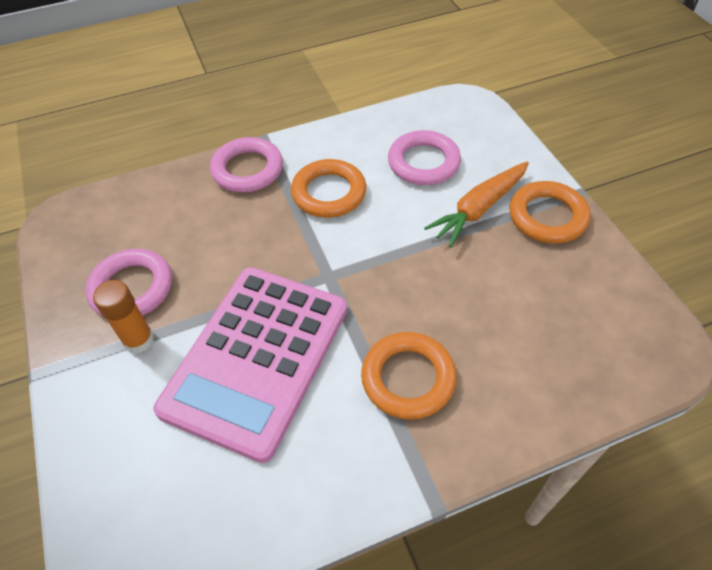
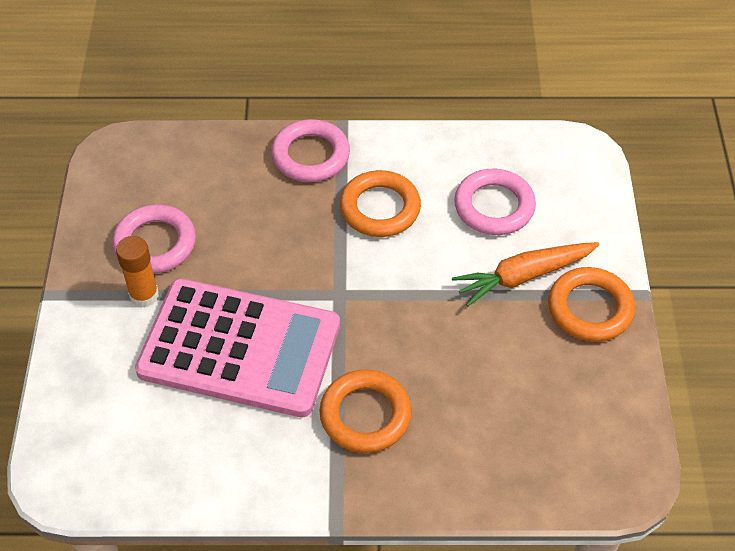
camera: 20 degrees right, 0 degrees up
(256, 358) = (239, 348): pink calculator -> pink calculator turned 120 degrees counterclockwise

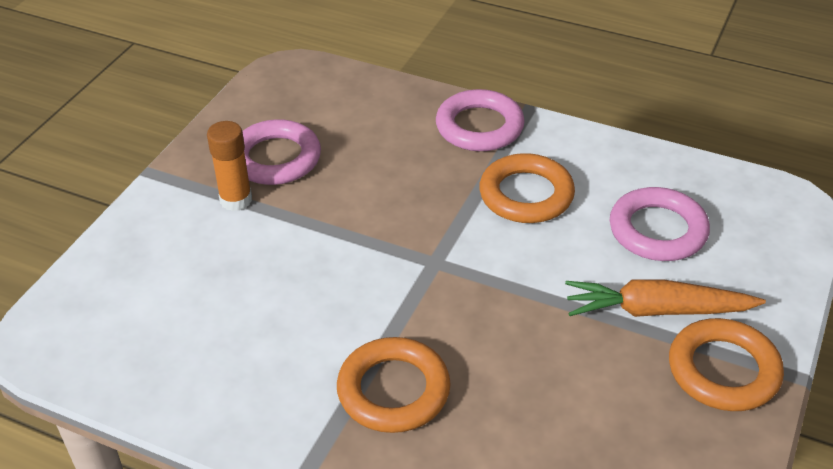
camera: 25 degrees right, 10 degrees down
(239, 348) = (299, 278): pink calculator -> none

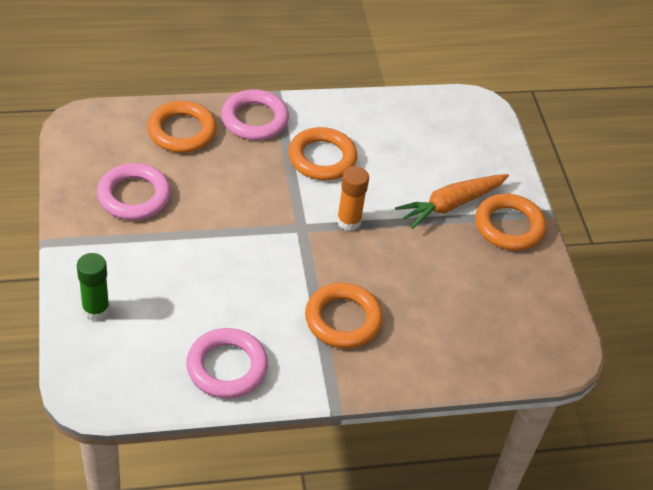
camera: 40 degrees left, 5 degrees up
(130, 257) = (96, 310): none -> green glue stick
(236, 200) = (133, 238): orange glue stick -> orange glue stick (348, 221)
(386, 112) = (182, 131): none -> orange ring
(657, 230) = (416, 152): pink ring -> pink ring (227, 367)

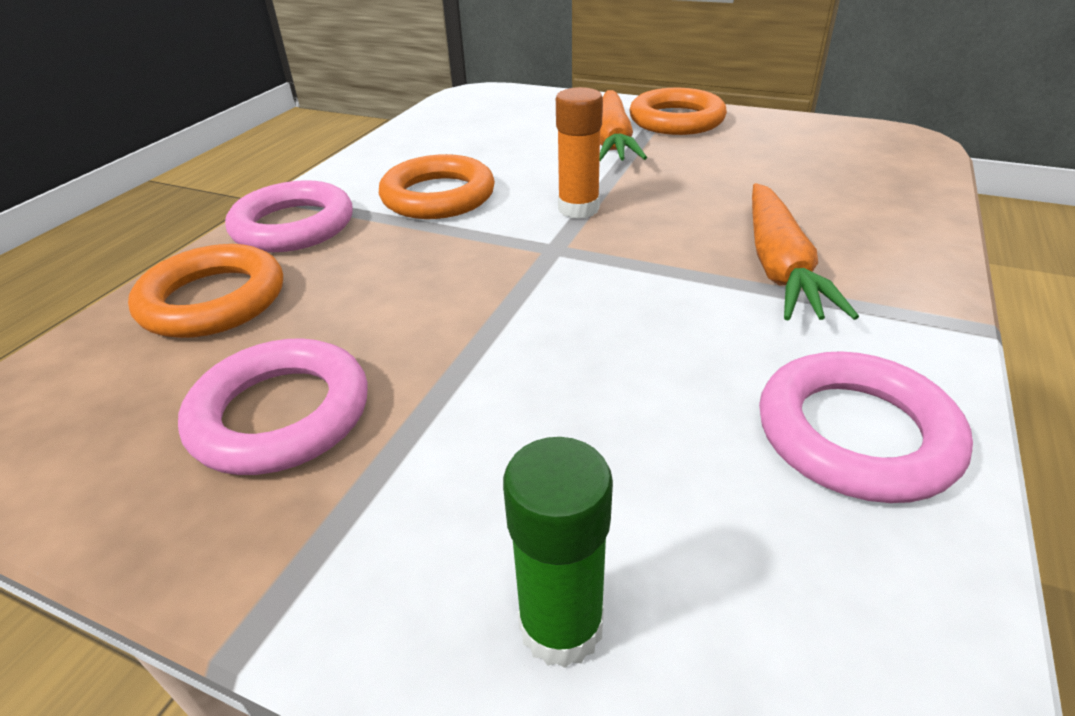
camera: 50 degrees left, 10 degrees down
(343, 319) = (779, 266): orange ring -> orange carrot

